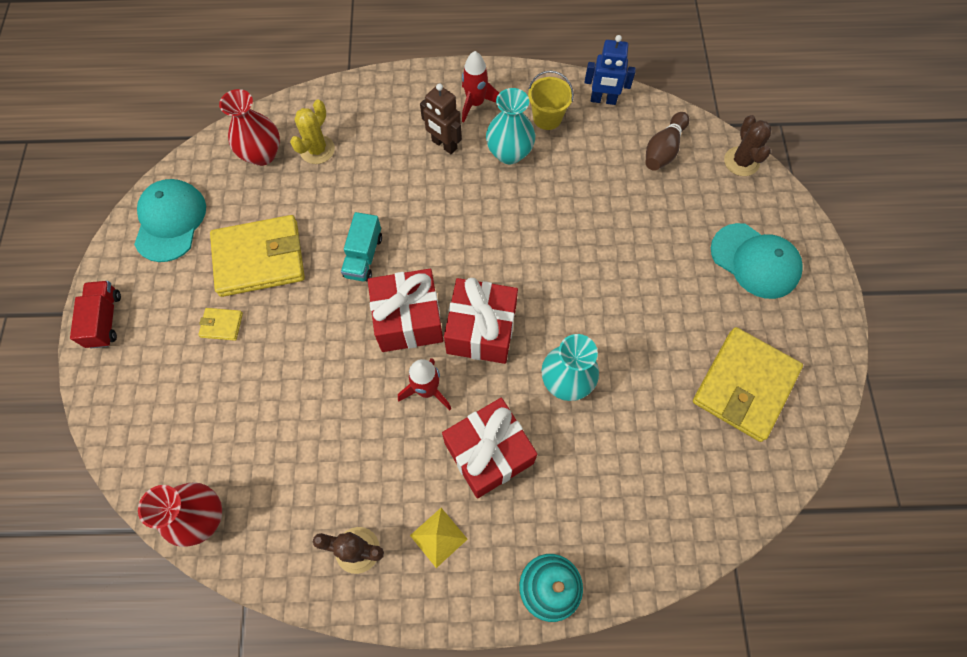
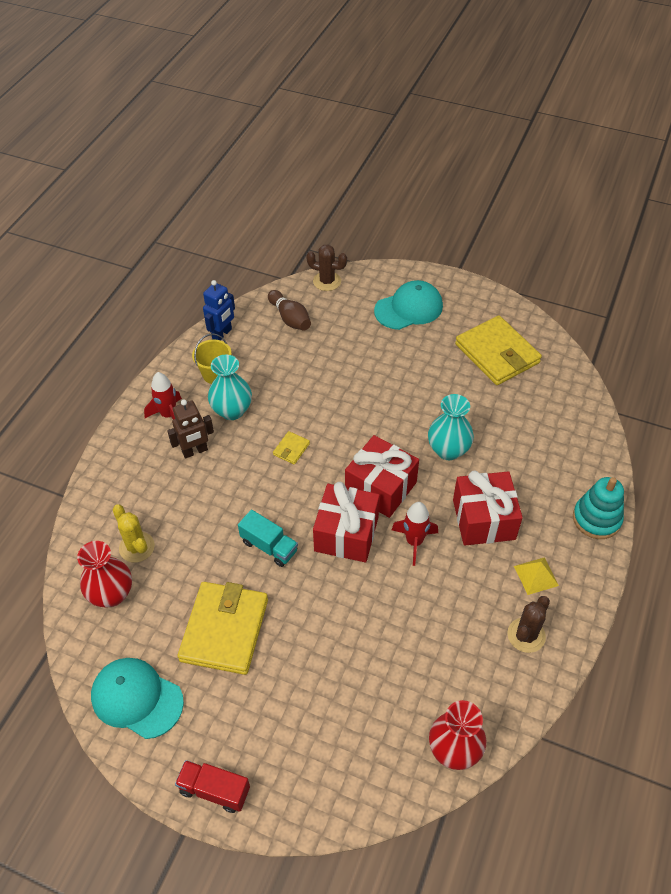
camera: 65 degrees left, 15 degrees down
(221, 325) = (276, 682): yellow wallet -> yellow wallet (291, 449)

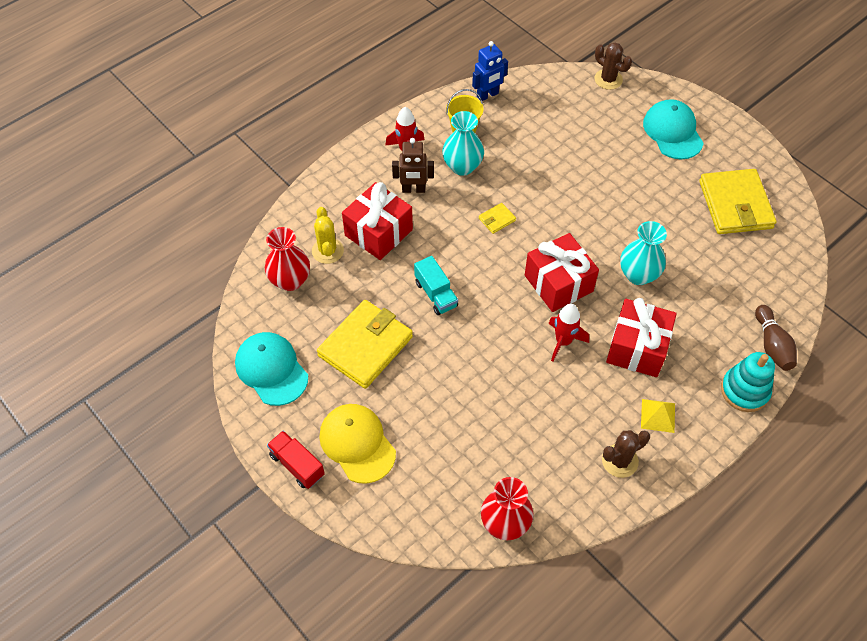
camera: 25 degrees right, 5 degrees up
(266, 736) = (357, 443): none -> yellow cap
(290, 318) = (556, 102): brown bowling pin -> brown bowling pin (772, 345)
(346, 534) = (507, 310): red gift -> red gift (378, 232)
(409, 308) = (673, 132): turquoise cap -> turquoise cap turned 105 degrees counterclockwise

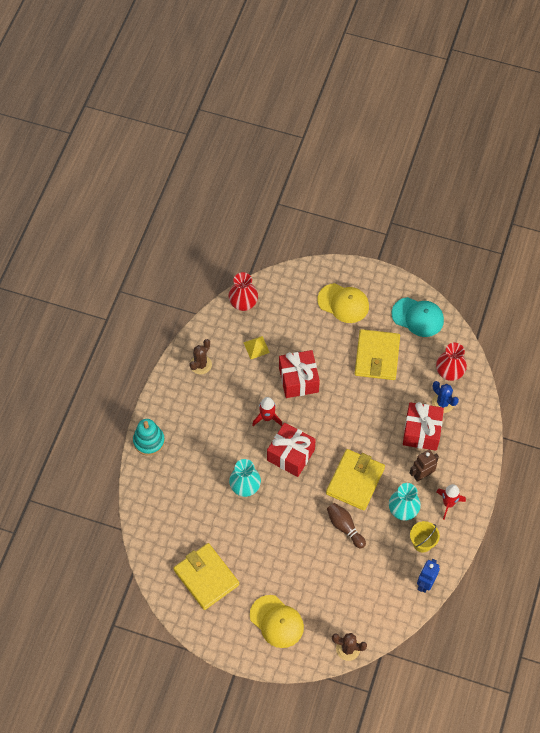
camera: 150 degrees right, 5 degrees up
(297, 465) = (366, 277): red truck -> none
(327, 251) = (442, 403): yellow cactus -> blue cactus
(436, 294) = (359, 409): turquoise truck -> none
(497, 219) = (355, 481): yellow wallet -> yellow wallet, size x2.39
(637, 348) = (222, 436): red gift -> red gift (298, 380)
(658, 415) = (192, 400): yellow pyramid -> yellow pyramid (256, 347)
(673, 132) = (276, 621): turquoise cap -> yellow cap
(772, 345) = (143, 480): brown bowling pin -> brown bowling pin (344, 527)

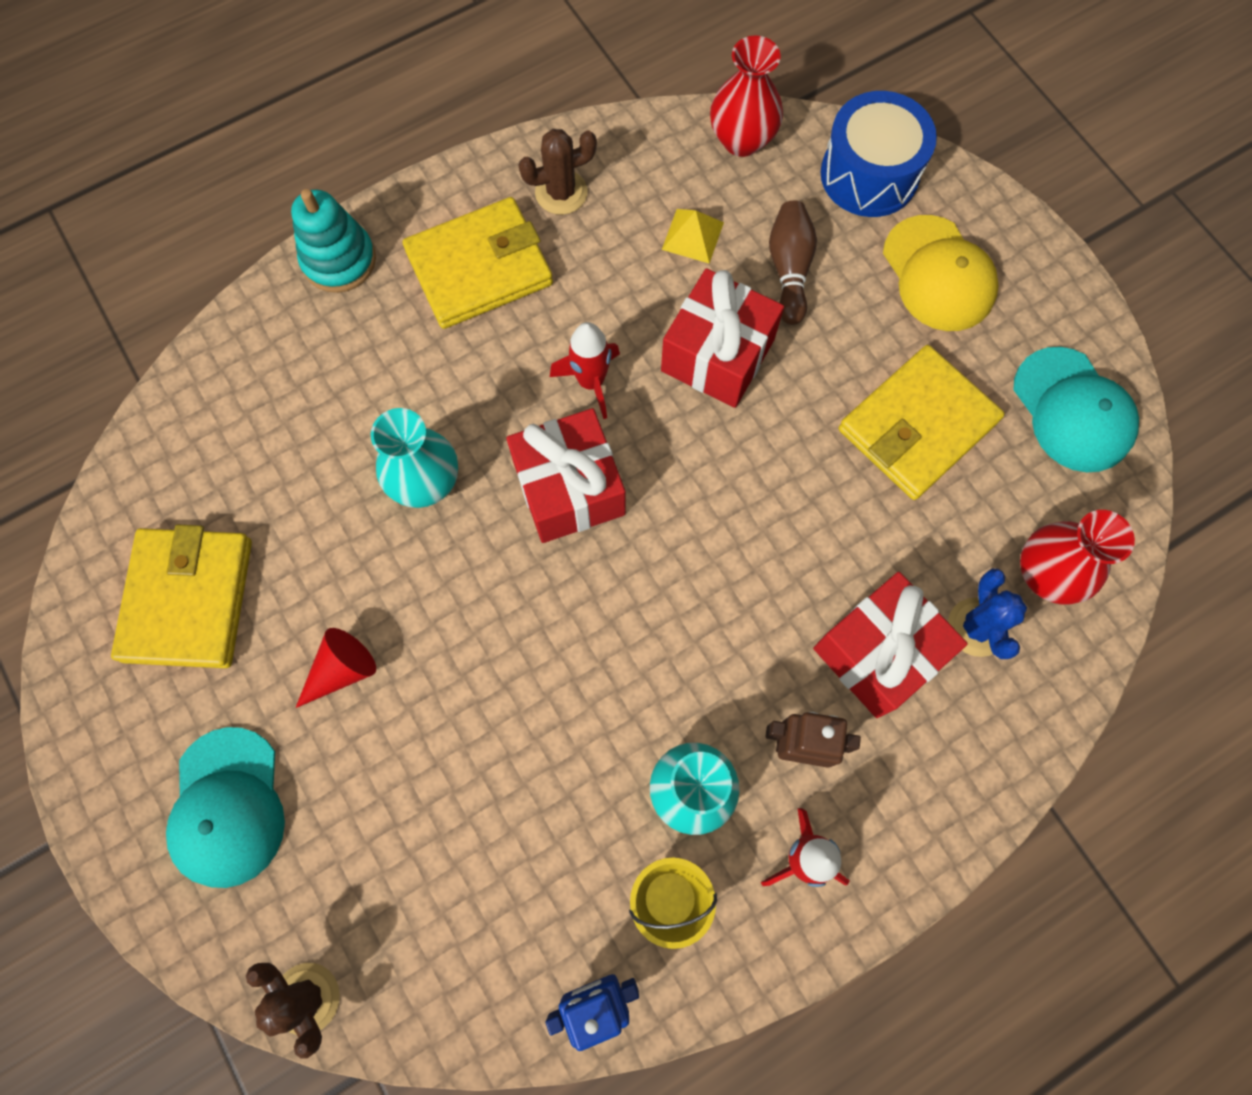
camera: 40 degrees right, 10 degrees up
(273, 559) = (342, 670): none -> red cone
(276, 621) = (227, 807): yellow cap -> turquoise cap
(294, 286) = (869, 174): none -> blue drum
(344, 527) = (540, 724): brown bowling pin -> brown bowling pin (789, 269)
(355, 481) = (648, 644): yellow wallet -> yellow wallet (479, 268)

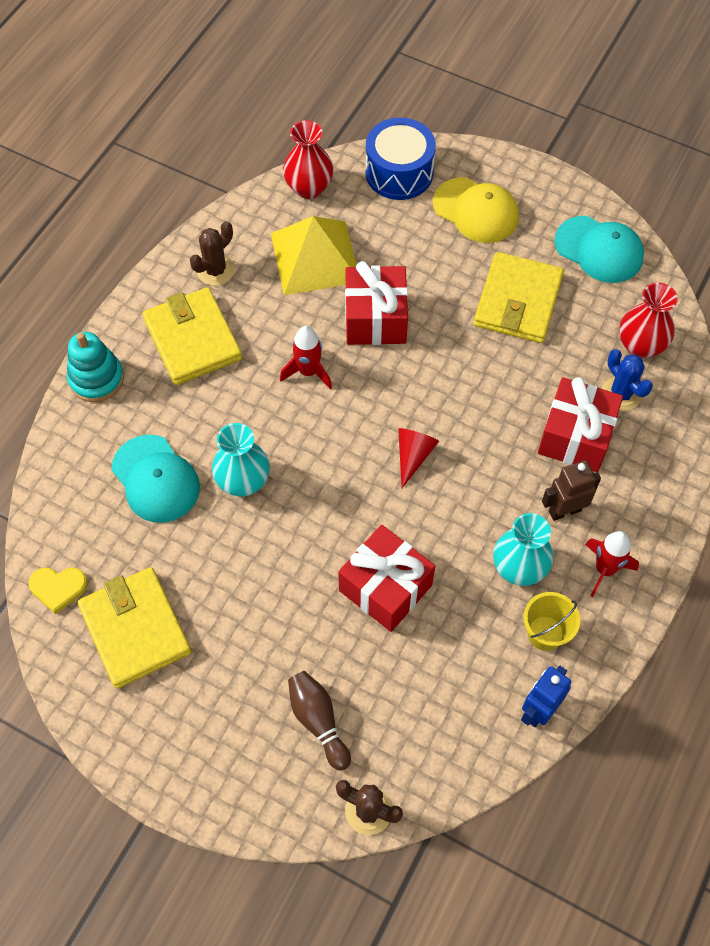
camera: 30 degrees left, 10 degrees down
(137, 498) = (58, 588): none -> yellow heart
(227, 807) = (245, 734): turquoise cap -> turquoise cap (155, 479)
(342, 670) = (264, 616): red cone -> red cone (413, 456)
(479, 268) = (192, 339): yellow wallet -> yellow wallet turned 60 degrees counterclockwise
(569, 489) = (335, 439): red gift -> red gift (385, 587)
(693, 236) = (315, 257): yellow pyramid -> yellow pyramid, size x2.19
(789, 269) = (386, 249): brown bowling pin -> brown bowling pin (318, 721)

